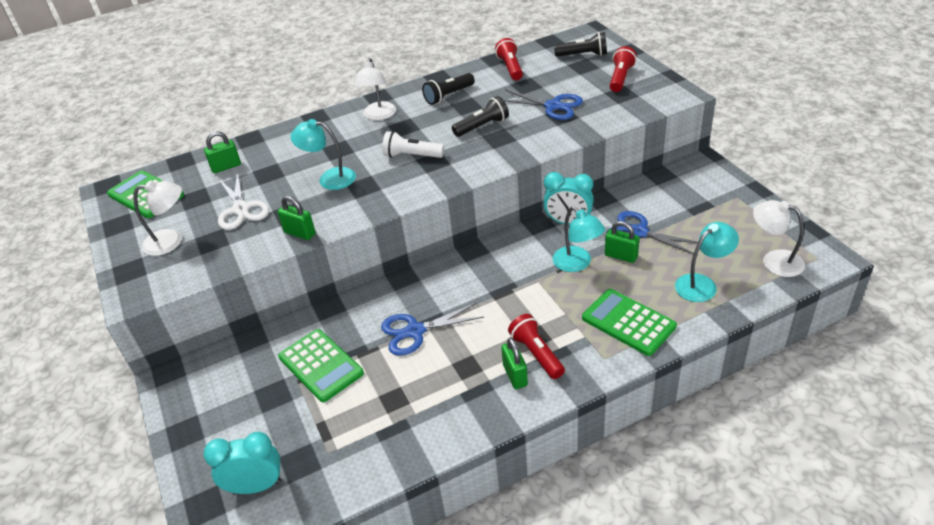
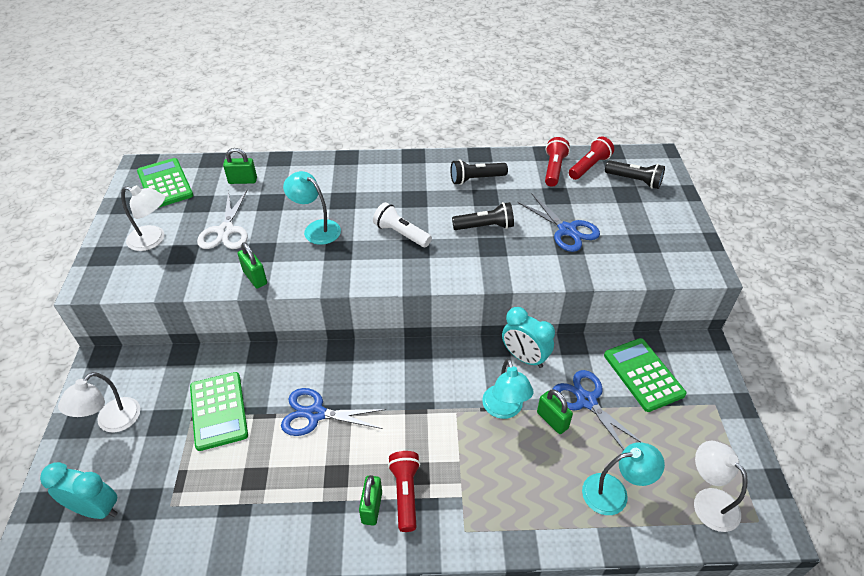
camera: 20 degrees right, 5 degrees up
(378, 115) = (400, 177): white lamp -> white lamp (112, 422)
(620, 78) = (655, 223): red flashlight -> red flashlight (589, 166)
(628, 322) = (513, 501): green calculator -> green calculator (643, 374)

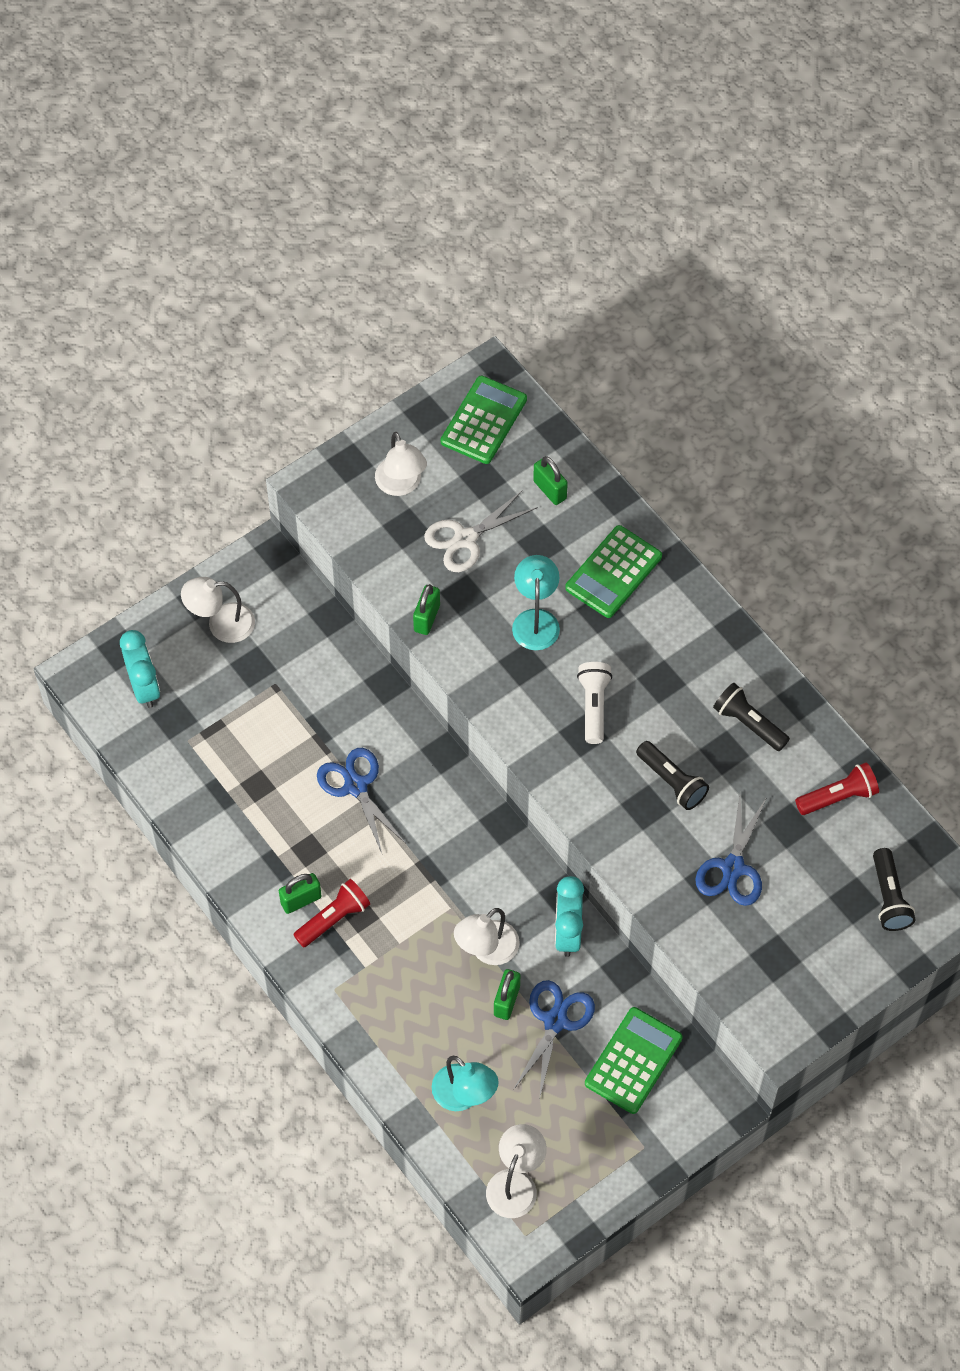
camera: 55 degrees right, 15 degrees up
(219, 411) = (297, 701): green calculator -> green calculator (613, 572)
(504, 409) = (487, 950): turquoise lamp -> white lamp
(589, 166) = (877, 833): red flashlight -> none

